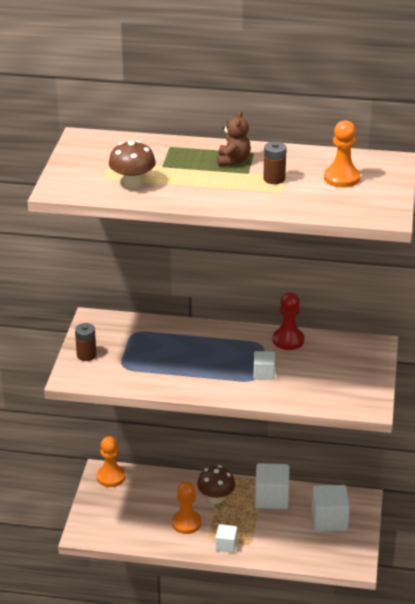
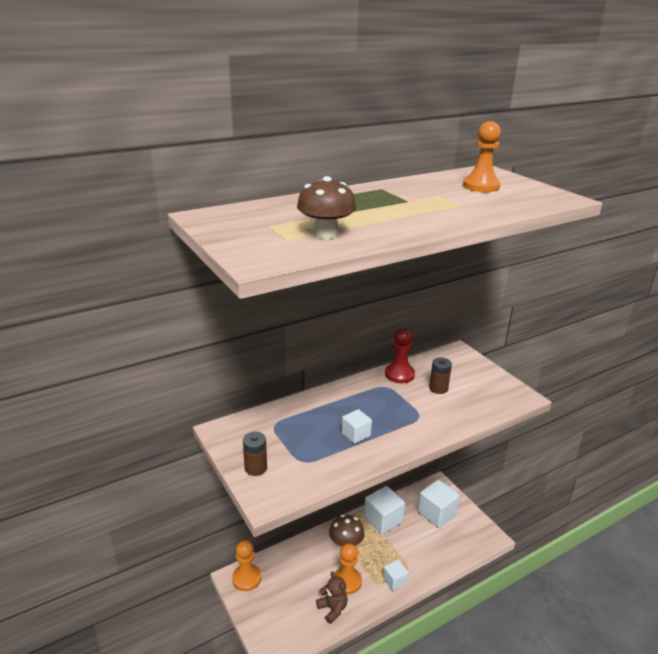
camera: 40 degrees left, 5 degrees down
(233, 161) = (378, 197): brown teddy bear -> brown teddy bear (332, 609)
(264, 373) = (419, 408): white cube -> white cube (356, 434)
(274, 179) = (436, 199): brown battery -> brown battery (438, 388)

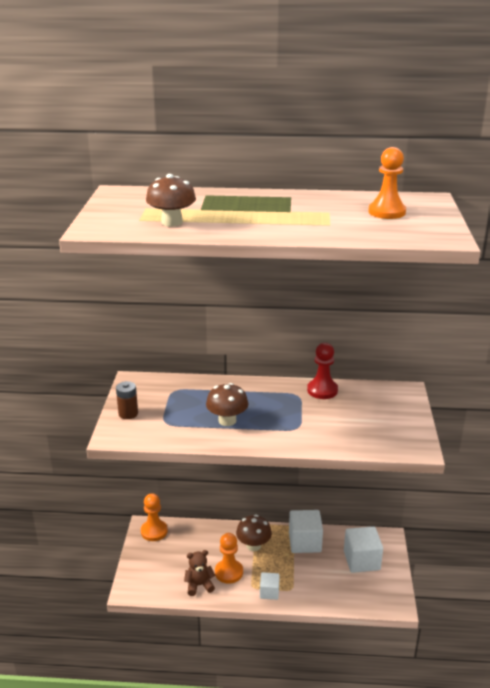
camera: 35 degrees right, 0 degrees up
(332, 609) = (199, 585): brown teddy bear -> brown teddy bear turned 105 degrees counterclockwise
(356, 434) = (227, 420): white cube -> brown mushroom
(438, 388) = (343, 413): brown battery -> none

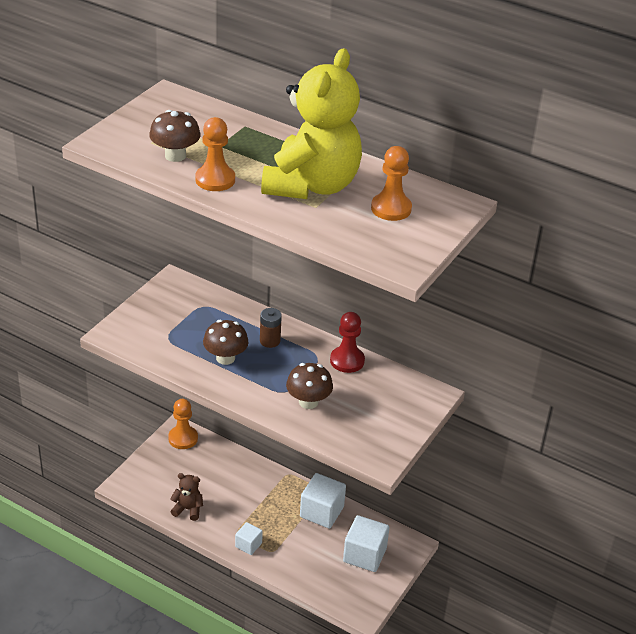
camera: 25 degrees right, 10 degrees up
(128, 414) = (142, 315): brown battery -> brown battery (270, 341)
(229, 572) = (224, 509): orange pawn -> orange pawn (215, 180)
(253, 545) = (268, 493): brown mushroom -> brown mushroom (308, 402)
(308, 214) = (312, 185): none -> yellow teddy bear

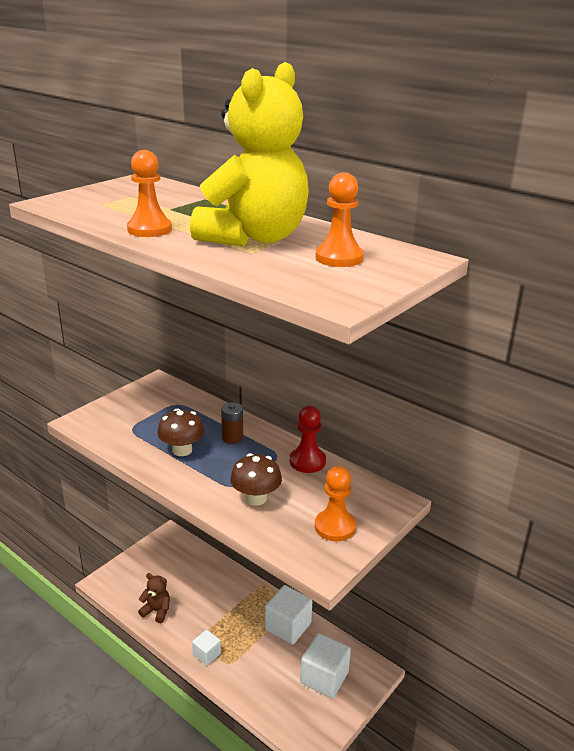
camera: 10 degrees right, 10 degrees down
(175, 155) = (119, 213): brown mushroom -> none
(183, 438) = (171, 543): orange pawn -> orange pawn (335, 527)

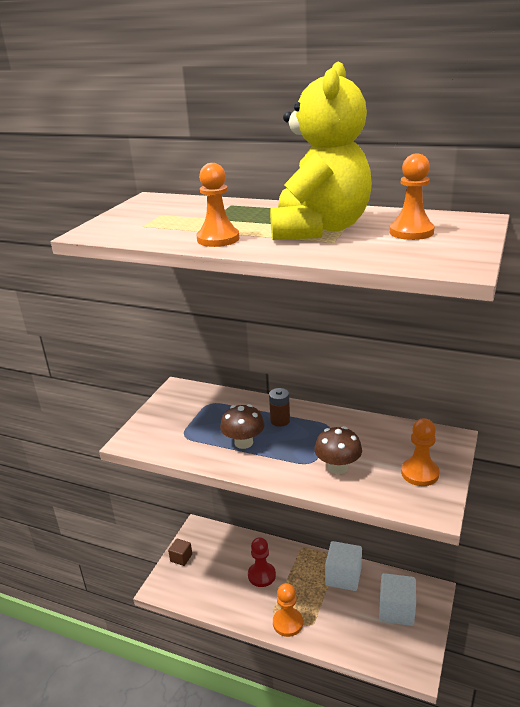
camera: 15 degrees left, 0 degrees up
(138, 559) = (181, 558): none -> brown cube
(157, 611) = (223, 599): brown teddy bear -> none
(206, 654) = (287, 623): white cube -> orange pawn
(307, 461) = (358, 424): red pawn -> red pawn (261, 575)

